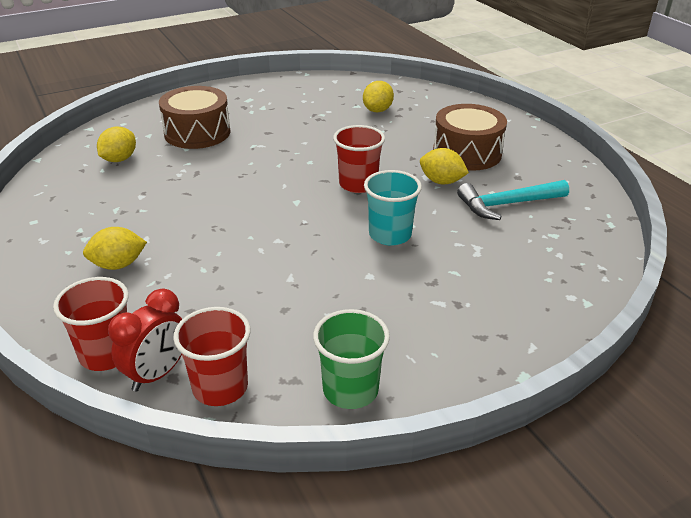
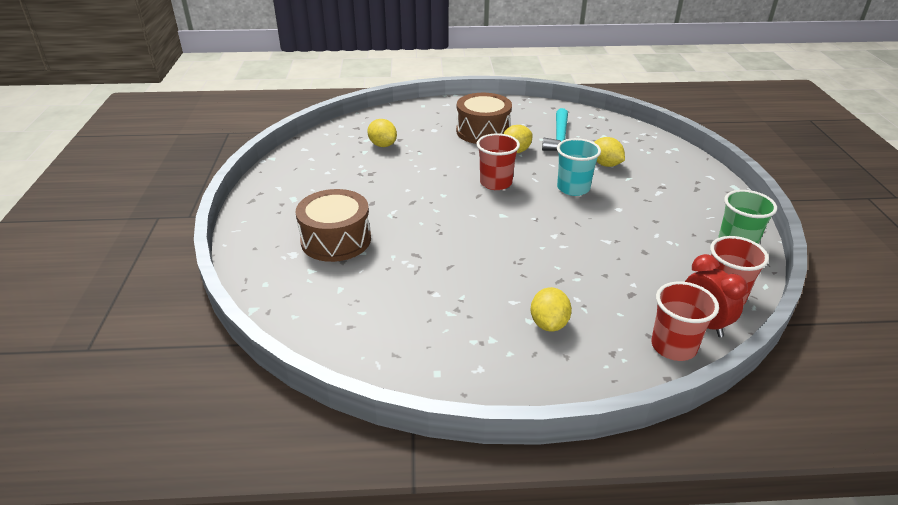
camera: 65 degrees left, 0 degrees up
(119, 159) = (349, 297): yellow lemon -> yellow lemon (605, 164)

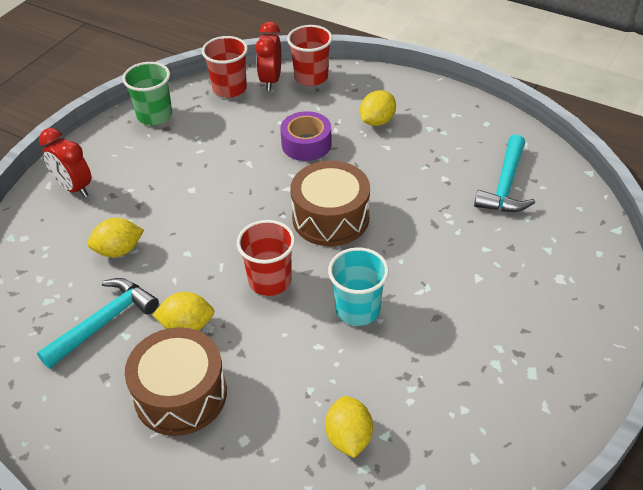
camera: 145 degrees left, 10 degrees up
(336, 240) = (506, 277): brown drum -> brown drum (330, 218)
(375, 309) = (505, 185): none -> turquoise hammer
(573, 188) = (199, 233): turquoise cup -> turquoise cup (357, 309)
(584, 274) = (306, 144): none -> purple tape
(605, 164) = (119, 250): yellow lemon -> yellow lemon turned 75 degrees clockwise
(692, 181) = (74, 188): none -> red clock

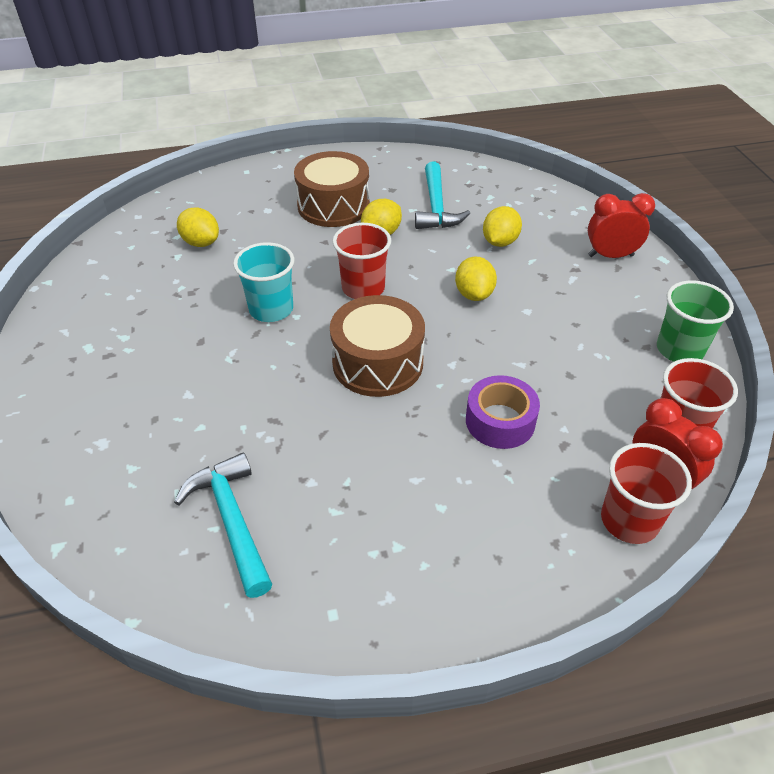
camera: 135 degrees right, 0 degrees up
(377, 121) = (467, 509): yellow lemon -> yellow lemon (474, 294)

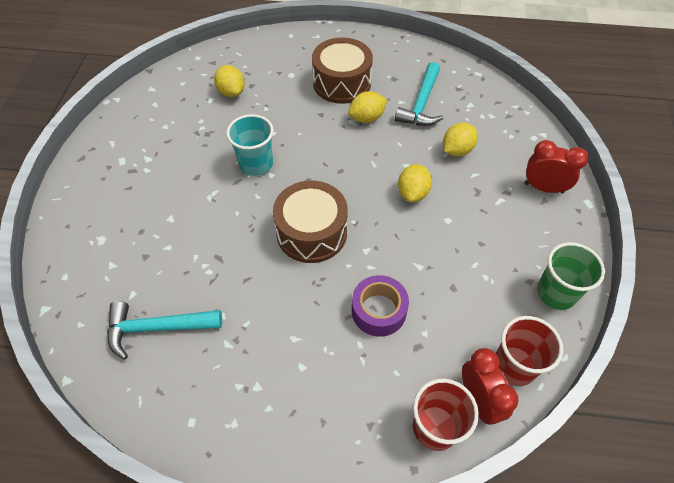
camera: 20 degrees right, 10 degrees up
(232, 521) = (157, 328): turquoise hammer -> turquoise hammer turned 90 degrees counterclockwise
(363, 288) = (330, 164): red cup -> none

